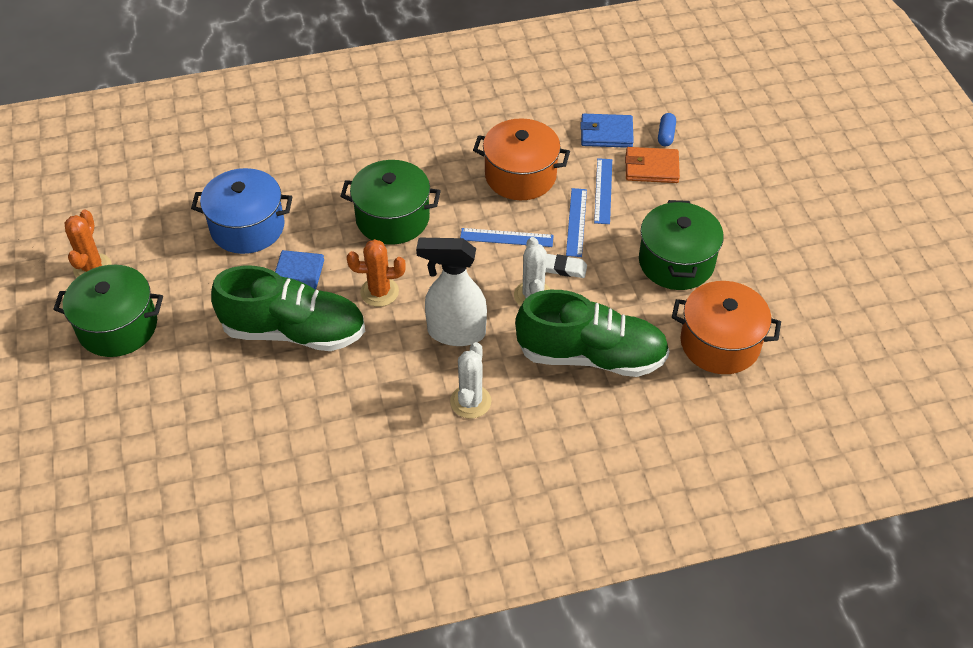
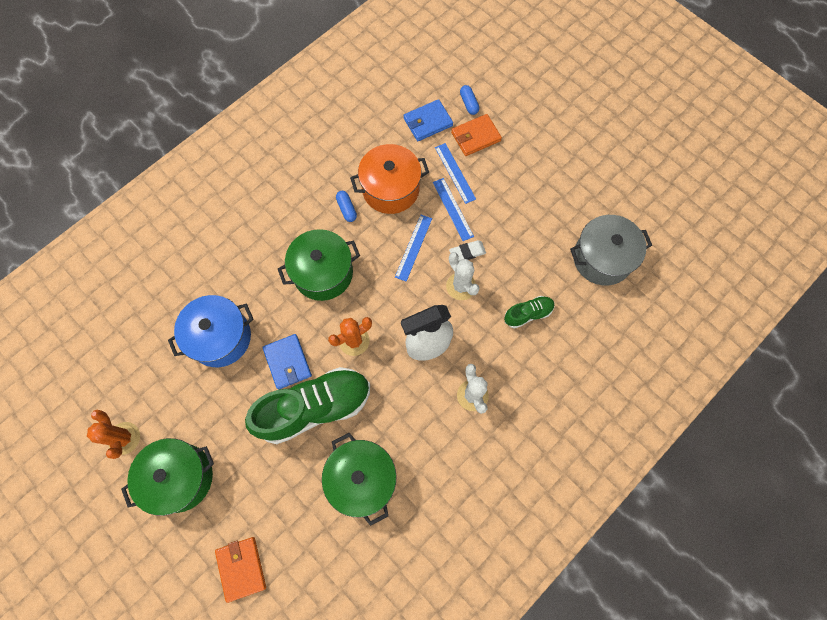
camera: 30 degrees left, 20 degrees up
(114, 434) = (241, 568): none -> orange wallet
(460, 173) = (346, 209): none -> blue capsule
(506, 238) = (413, 247): blue ruler -> blue ruler turned 45 degrees counterclockwise
(591, 356) = (528, 314): green shoe -> green shoe, size x0.47
(676, 262) = (537, 208): green pot -> green pot (362, 479)
(720, 343) = (602, 258): orange pot -> grey pot

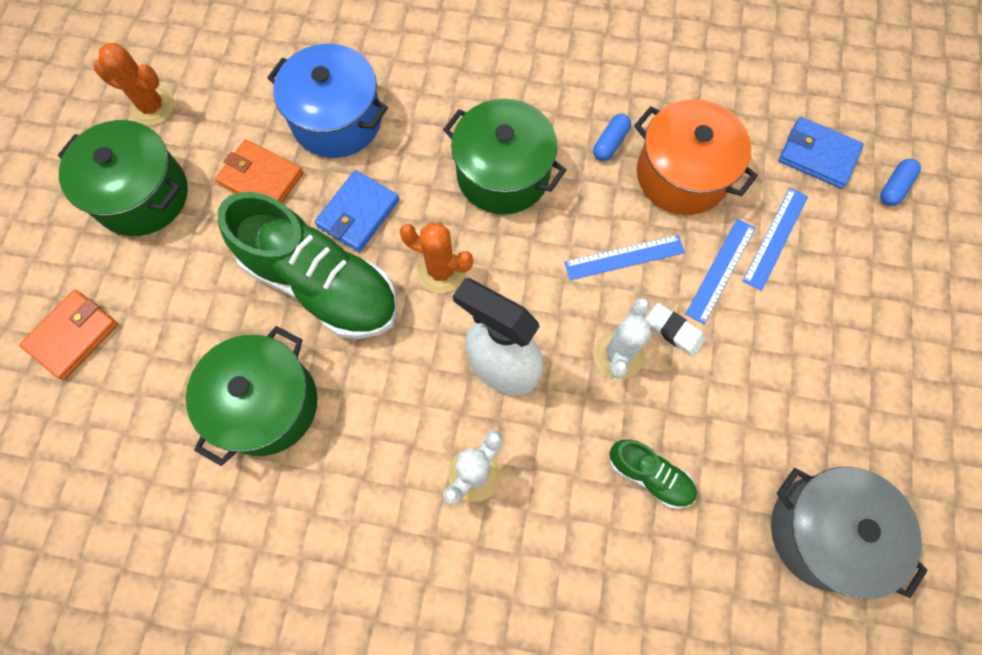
camera: 55 degrees right, 0 degrees up
(124, 438) = (152, 107): orange cactus -> orange cactus turned 75 degrees clockwise
(475, 137) = (853, 229): orange wallet -> orange wallet (261, 179)

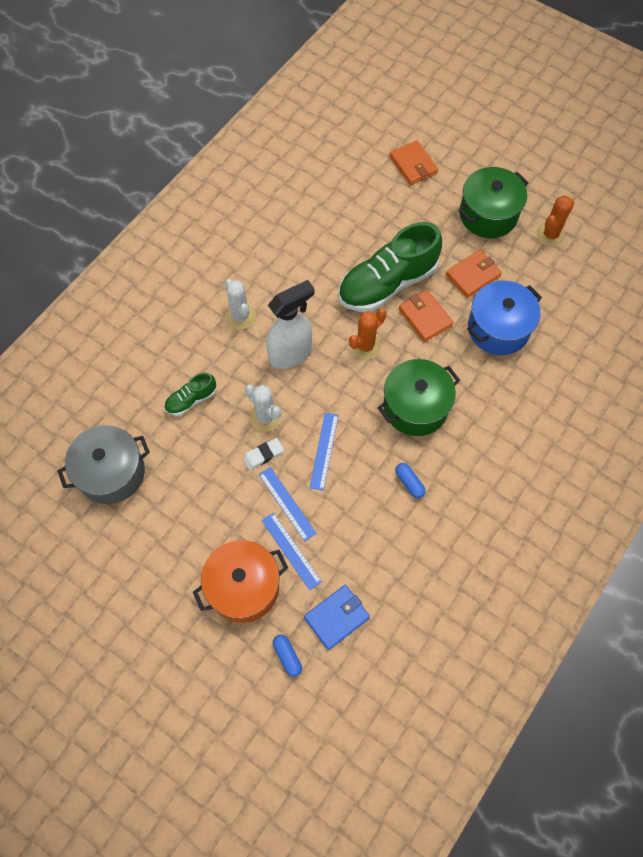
camera: 115 degrees right, 5 degrees down
(266, 404) = (330, 237): green pot -> none
(358, 213) = (425, 317): blue wallet -> orange wallet
(682, 175) = (364, 516): orange pot -> orange pot (243, 587)

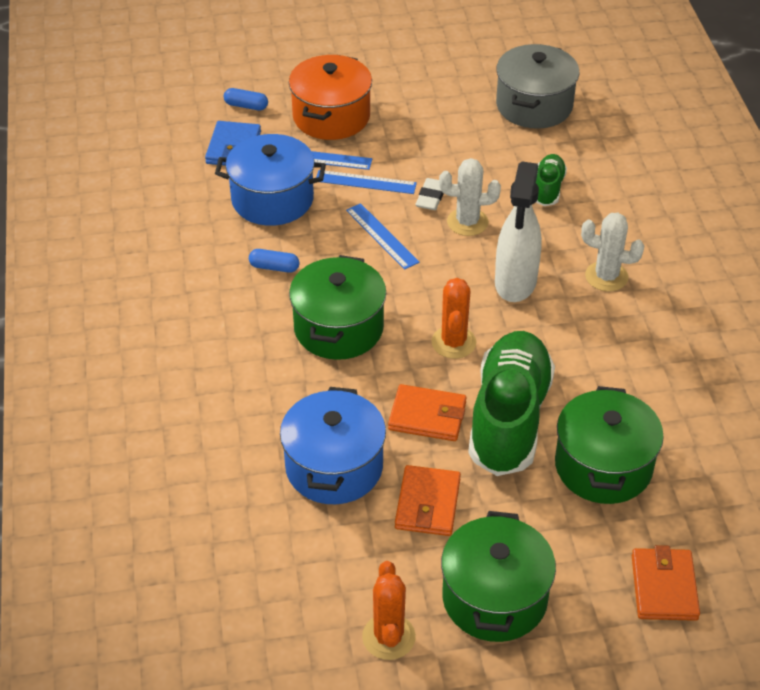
camera: 135 degrees right, 20 degrees down
(357, 542) = (272, 199): none -> blue pot
(373, 228) = (603, 466): none -> green pot
(413, 165) = (664, 587): orange wallet -> orange wallet turned 75 degrees clockwise

